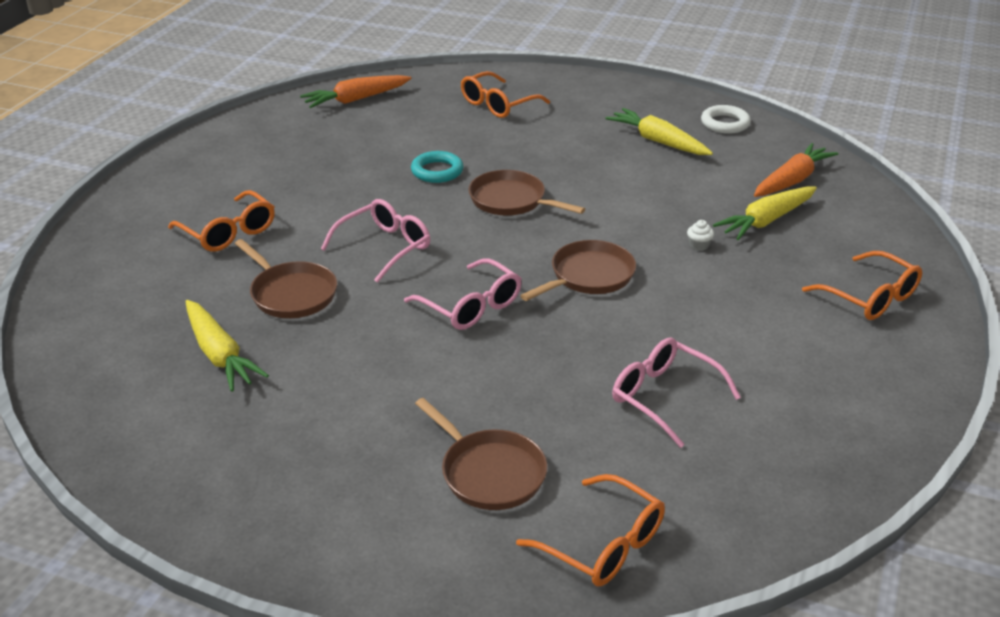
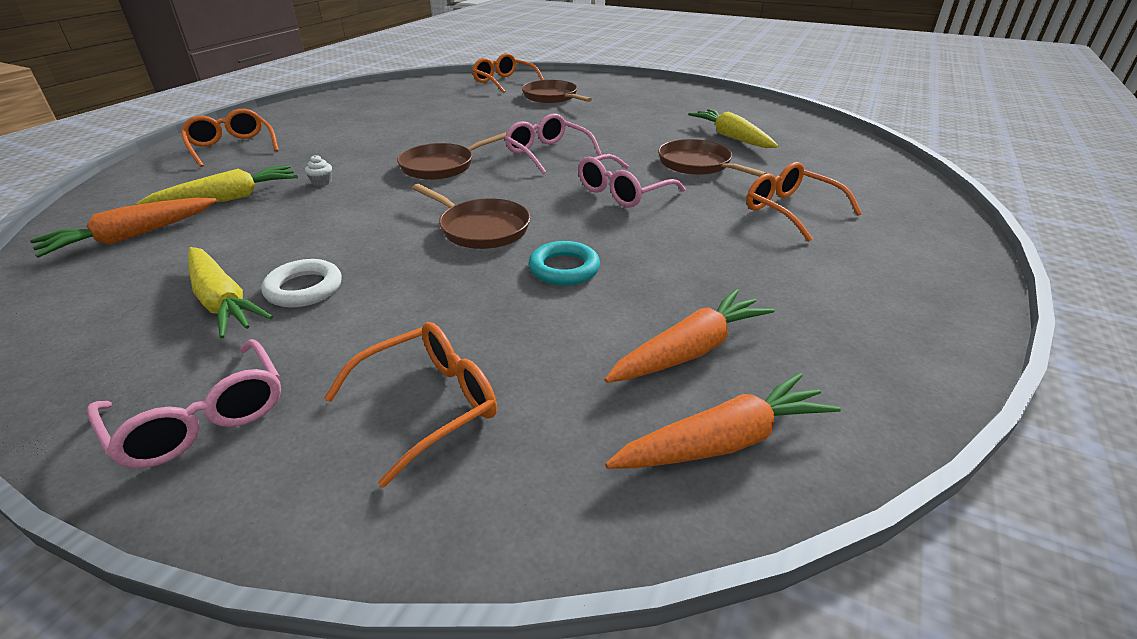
camera: 175 degrees left, 0 degrees up
(360, 130) = (690, 350): none -> orange carrot
(663, 397) = (437, 114): pink glasses -> pink glasses (202, 419)
(725, 123) = (73, 331): white ring -> white ring (304, 288)

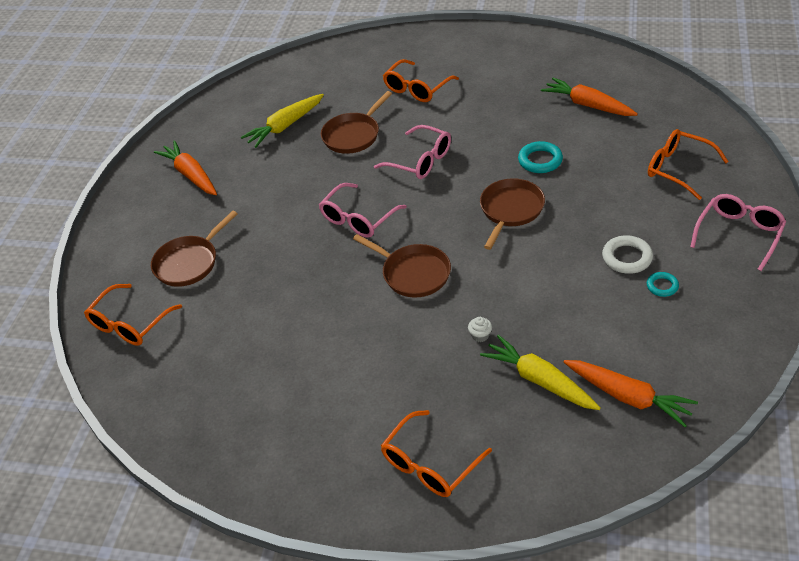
camera: 100 degrees left, 10 degrees up
(222, 301) = (662, 286): yellow carrot -> turquoise ring
(724, 441) = (639, 89): orange carrot -> orange carrot (190, 175)

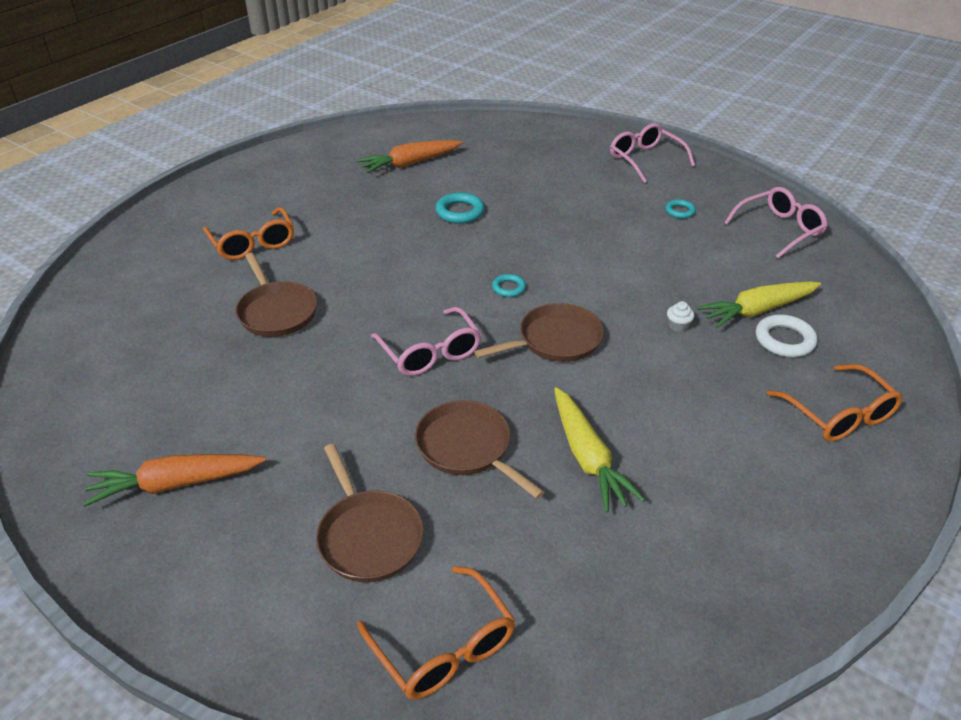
camera: 70 degrees left, 5 degrees down
(285, 126) = (187, 361): yellow carrot -> yellow carrot (587, 458)
(421, 161) = (379, 279): pink glasses -> pink glasses (779, 229)
(459, 226) = (509, 288): none -> turquoise ring
(510, 210) = (515, 251): brown pan -> brown pan (467, 448)
(627, 257) = (632, 215): white ring -> white ring (784, 340)
(628, 397) = (800, 271): orange carrot -> none
(678, 169) = (543, 155): orange glasses -> none

